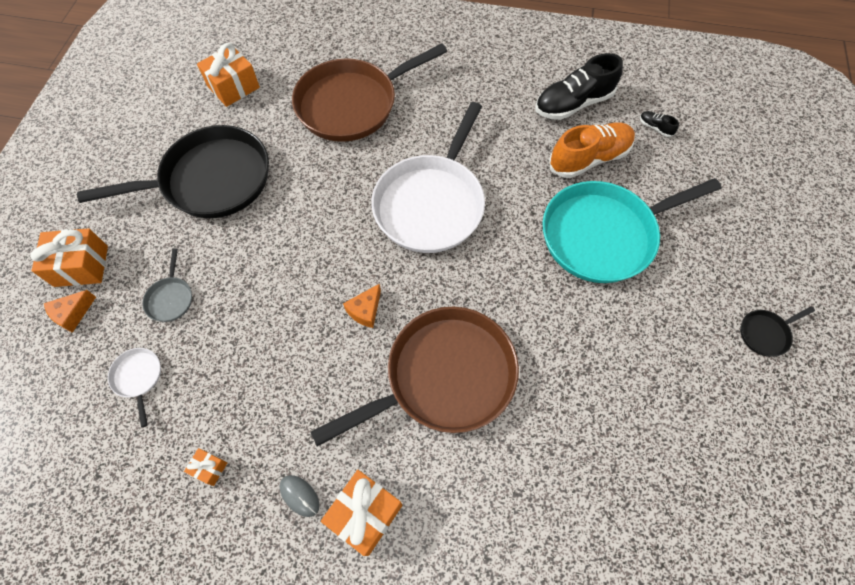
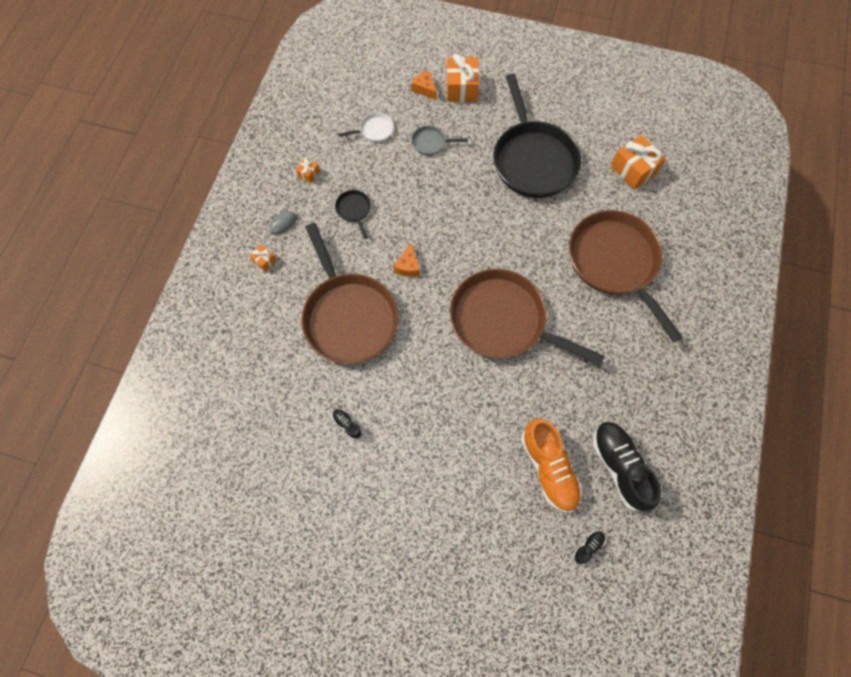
camera: 95 degrees right, 5 degrees up
(365, 310) = (408, 266): orange cheese -> orange cheese turned 120 degrees counterclockwise
(365, 514) = (264, 261): orange gift -> orange gift, size x0.49
(431, 203) = (503, 321): white pan -> brown pan
(588, 360) = (347, 425): none -> black shoe
(603, 235) = (462, 463): turquoise pan -> none
(765, 333) = (351, 585): black pan -> black pan (354, 210)

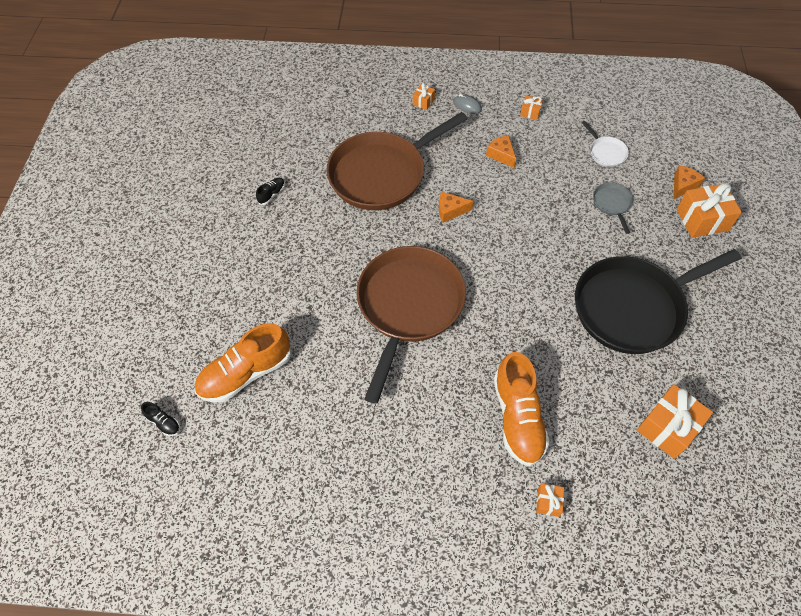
camera: 80 degrees right, 10 degrees down
(354, 210) = (501, 155): black pan -> orange cheese
(615, 263) = (518, 417): brown pan -> orange shoe
(619, 467) = (254, 447): black shoe -> none
(681, 260) = (548, 502): none -> orange gift

